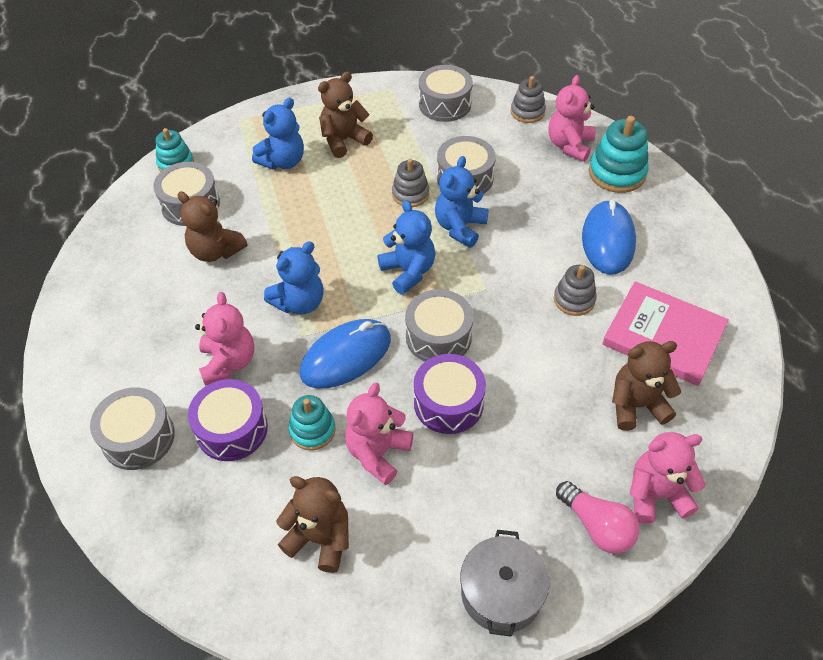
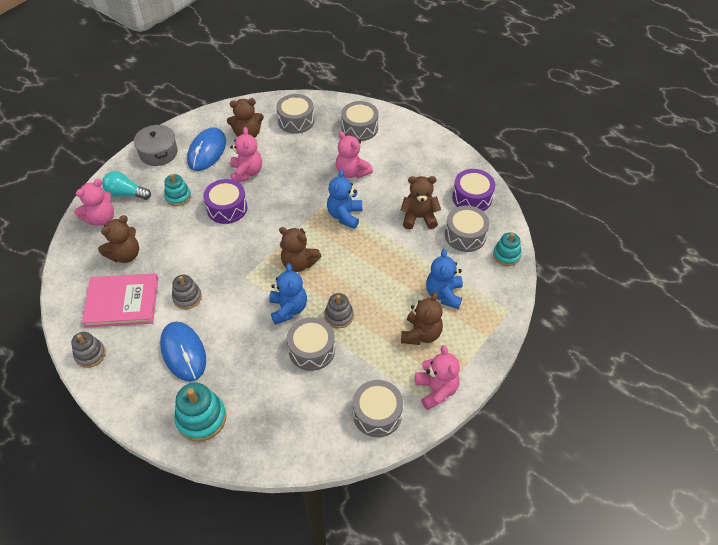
camera: 145 degrees right, 0 degrees up
(232, 429) = (322, 149): purple drum -> purple drum (472, 197)
(312, 430) = (284, 166): turquoise stacking toy -> turquoise stacking toy (178, 196)
(346, 356) = (296, 203): blue mouse -> blue mouse (207, 151)
(408, 271) = (299, 263): blue teddy bear -> brown teddy bear
(438, 336) = (254, 236): grey drum -> grey drum (296, 121)
(527, 112) = (305, 445): grey stacking toy -> grey stacking toy (90, 354)
(569, 145) = (252, 427): pink teddy bear -> pink teddy bear (436, 390)
(597, 526) = (126, 193): pink light bulb -> turquoise light bulb

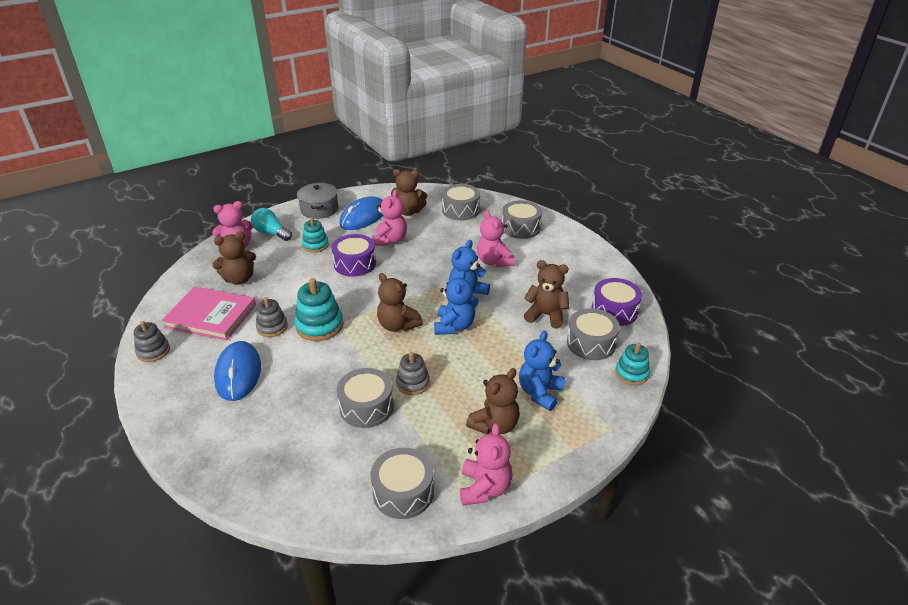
camera: 20 degrees right, 15 degrees down
(201, 418) = (216, 438): turquoise stacking toy -> turquoise stacking toy (319, 326)
(288, 309) = (364, 362): blue teddy bear -> blue teddy bear (454, 326)

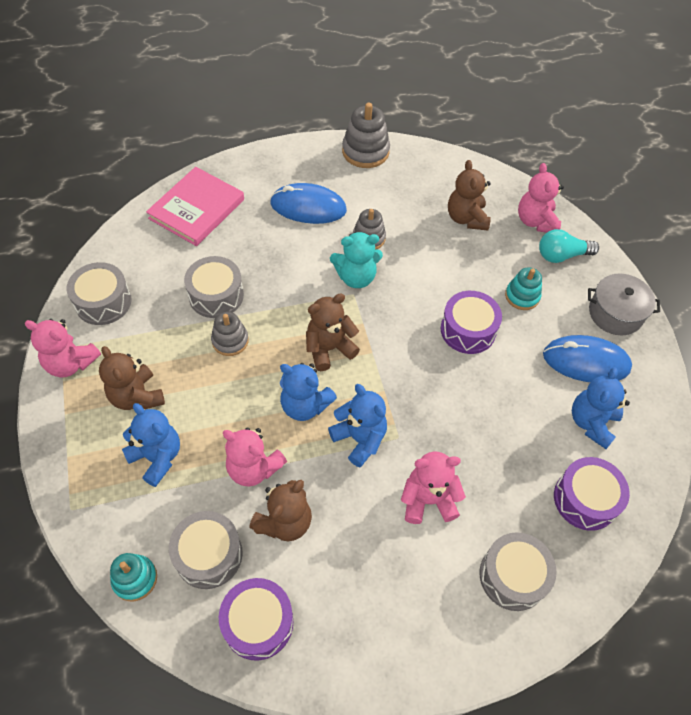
camera: 105 degrees right, 20 degrees up
(153, 351) = (365, 151): grey stacking toy -> grey stacking toy, size x1.55
(211, 316) = (406, 192): pink book -> pink book (196, 209)
(271, 233) = (561, 255): turquoise light bulb -> turquoise light bulb turned 150 degrees counterclockwise
(319, 326) = (356, 277): turquoise stacking toy -> turquoise teddy bear
(363, 217) = (586, 361): blue mouse -> blue mouse turned 45 degrees counterclockwise
(390, 240) = (515, 381): pink teddy bear -> pink teddy bear (253, 468)
(408, 212) = (591, 423): brown teddy bear -> blue teddy bear
(460, 210) = (585, 499): grey drum -> purple drum

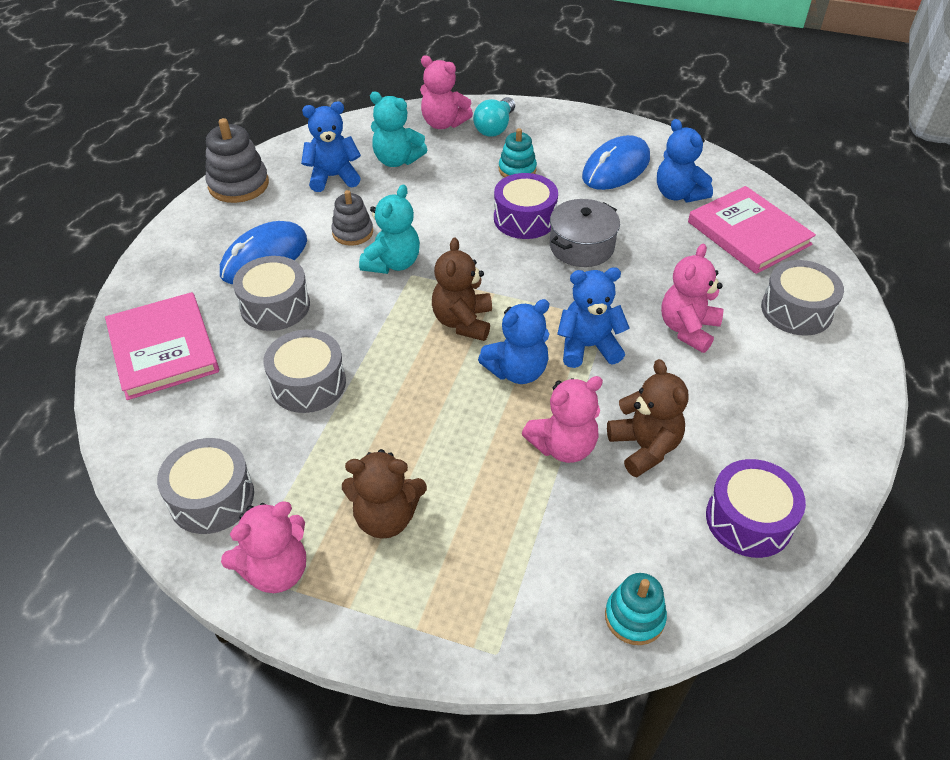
camera: 55 degrees left, 10 degrees down
(157, 457) = (487, 530): blue teddy bear -> blue teddy bear (333, 177)
(208, 555) = (645, 531): grey drum -> grey drum (275, 306)
(230, 341) = (382, 397): grey stacking toy -> none
(466, 218) = (397, 160): brown teddy bear -> turquoise teddy bear
(585, 499) = (748, 233): purple drum -> pink book
(615, 313) = (581, 129): grey pot -> grey pot (581, 247)

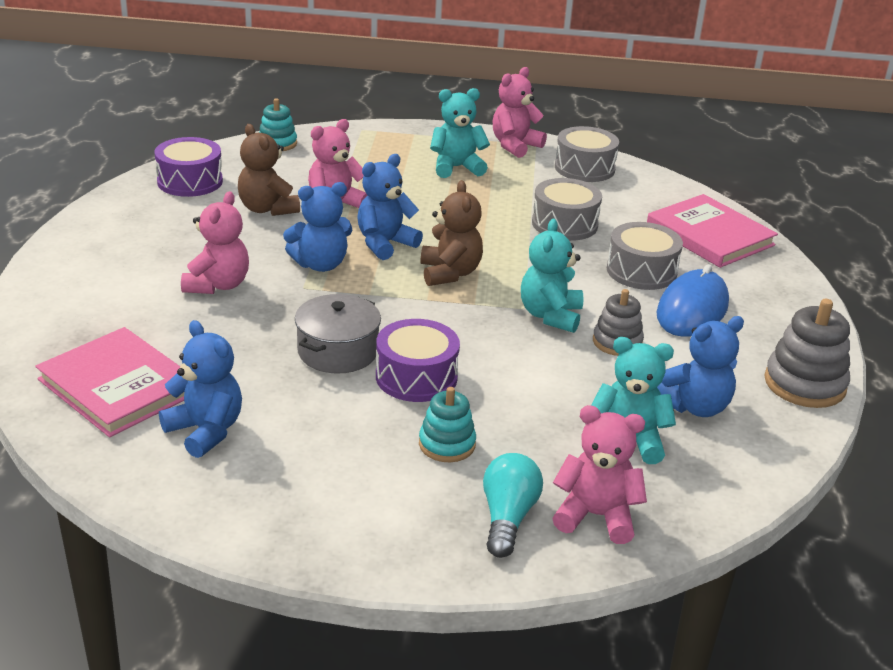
camera: 165 degrees right, 15 degrees down
(386, 517) = (456, 167): brown teddy bear -> turquoise teddy bear
(616, 168) = (298, 463): blue mouse -> none
(796, 310) = (92, 310): grey drum -> none

